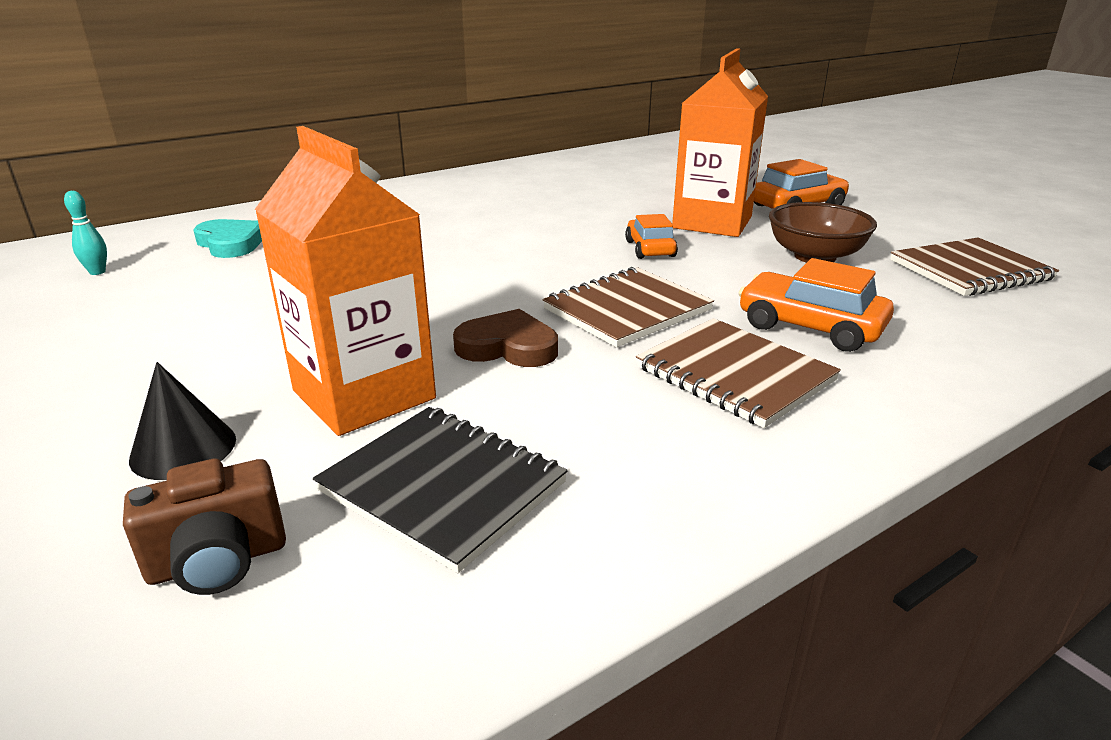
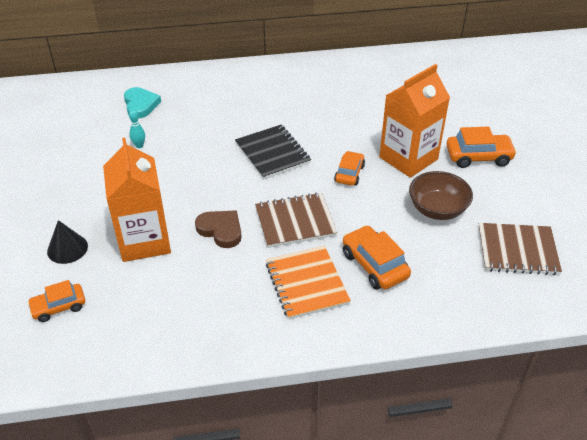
camera: 25 degrees right, 15 degrees up
(97, 272) = (73, 114): turquoise bowling pin -> turquoise bowling pin (139, 146)
(218, 561) = (59, 307): brown camera -> orange car
(442, 487) = (145, 302): black notebook -> black notebook (272, 153)
(734, 374) = (307, 283): brown notebook -> orange notebook

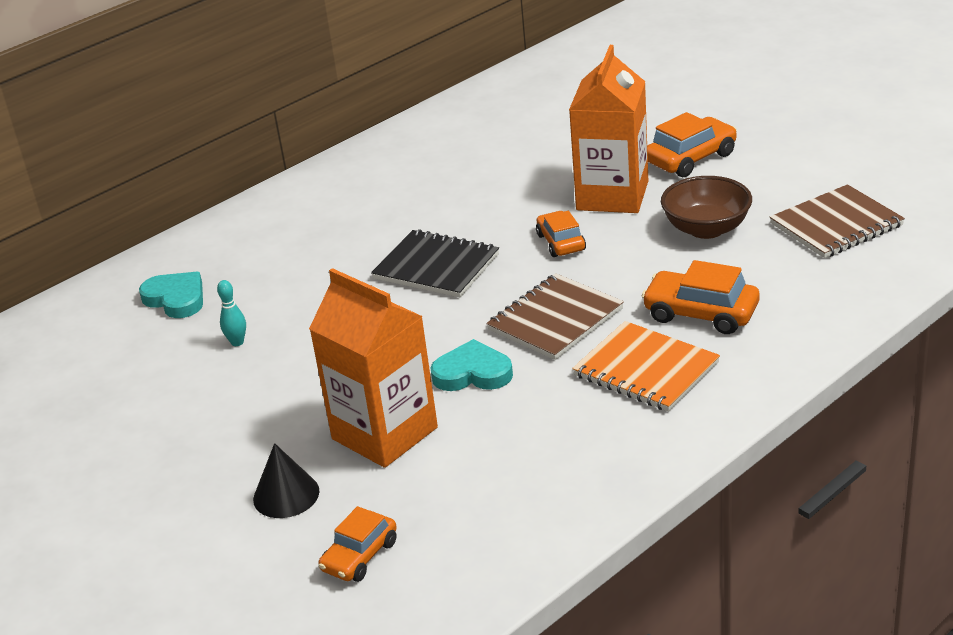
camera: 30 degrees left, 10 degrees down
(221, 230) = (472, 373): brown heart -> turquoise heart

